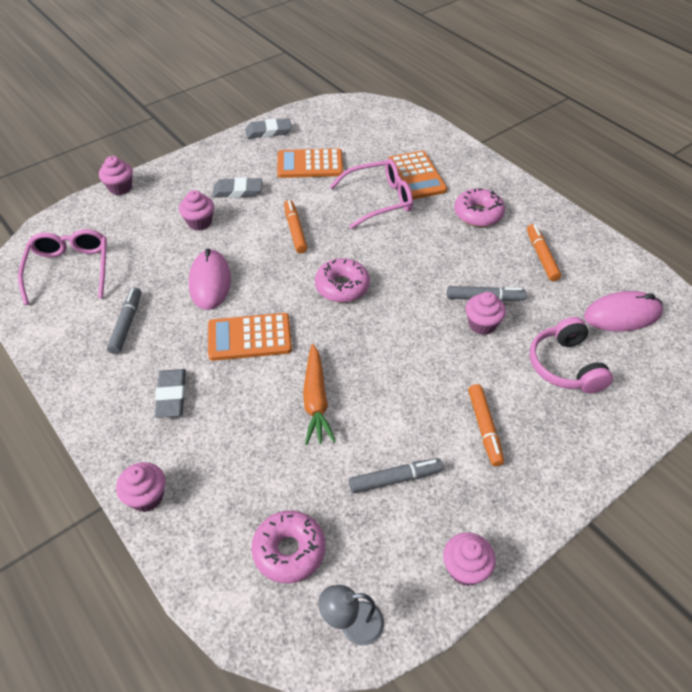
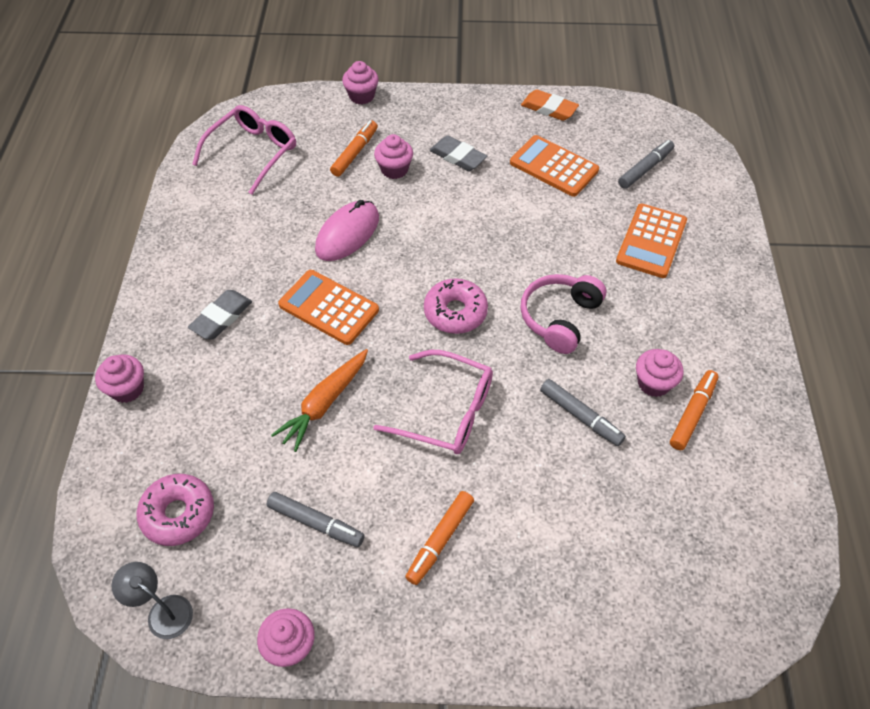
camera: 40 degrees right, 5 degrees up
(126, 324) = (248, 230): grey marker -> grey marker (645, 169)
(268, 131) = (549, 108): grey eraser -> orange eraser
(295, 231) = (469, 229): orange marker -> orange marker (354, 153)
(380, 200) = (585, 245): pink glasses -> pink glasses (447, 412)
(478, 214) = (673, 323): pink donut -> none
(482, 324) = (548, 440): pink cupcake -> pink cupcake (653, 383)
(565, 366) = (586, 542): pink headphones -> pink headphones (559, 318)
(622, 315) = (712, 537): pink mouse -> none

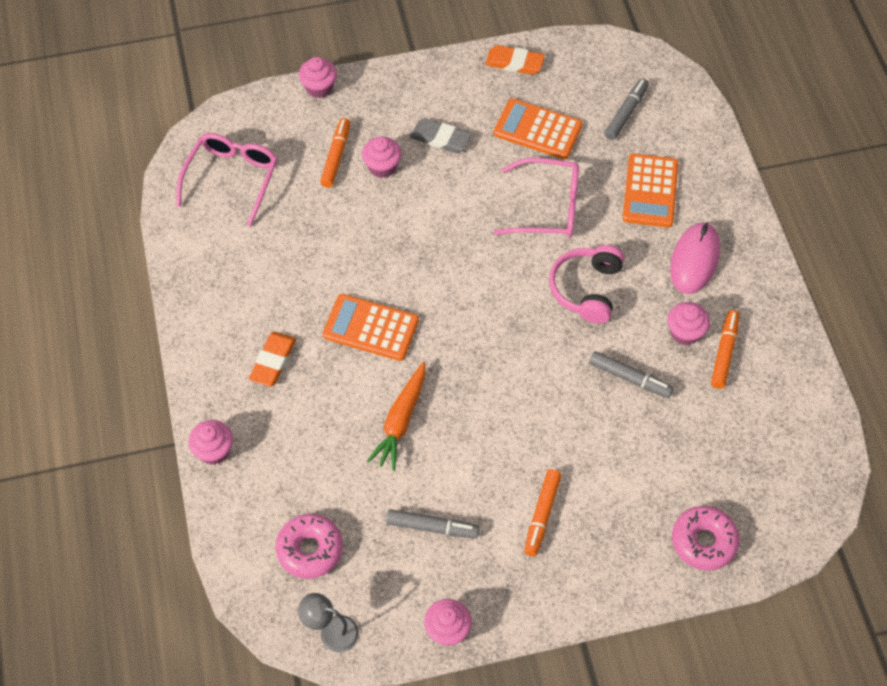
camera: 15 degrees left, 5 degrees up
(221, 317) = (273, 361): grey eraser -> orange eraser
(347, 234) = (361, 247): pink mouse -> pink mouse (694, 260)
(447, 412) = (513, 402): pink glasses -> pink glasses (548, 207)
(455, 312) = (490, 305): pink donut -> pink donut (703, 541)

